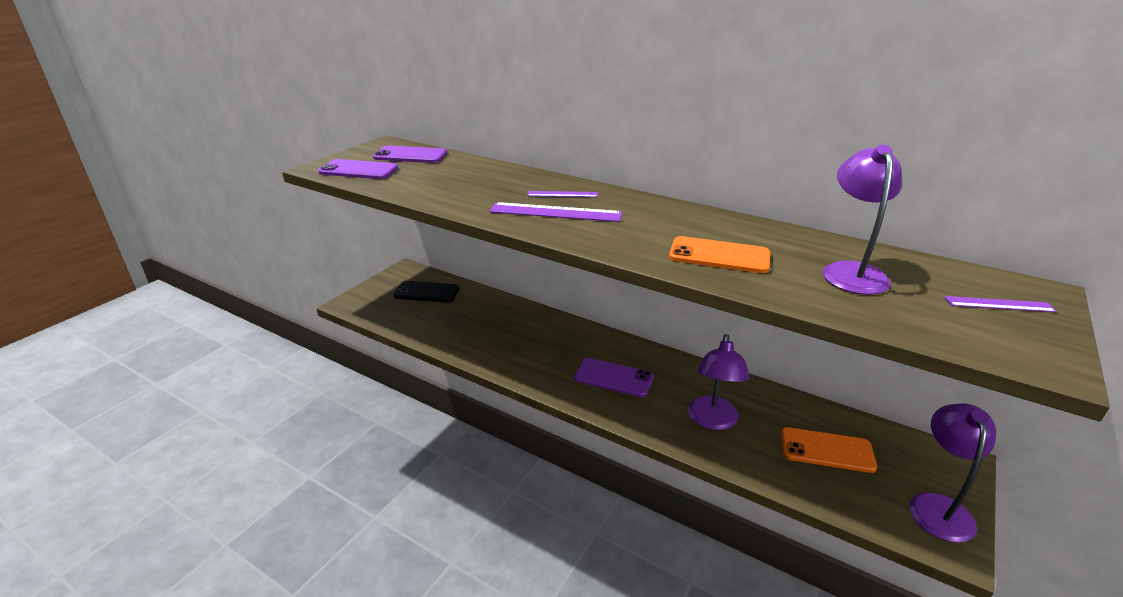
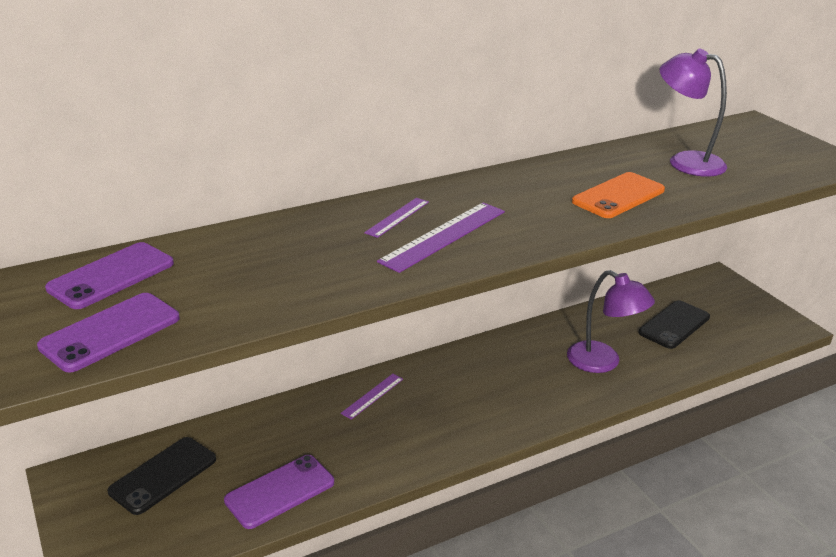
camera: 60 degrees left, 0 degrees up
(613, 378) = (496, 391): purple phone -> purple phone (280, 491)
(827, 450) = (674, 325): orange phone -> black phone
(938, 506) = (755, 311): purple lamp -> none
(999, 304) = (763, 141): purple ruler -> purple ruler (372, 396)

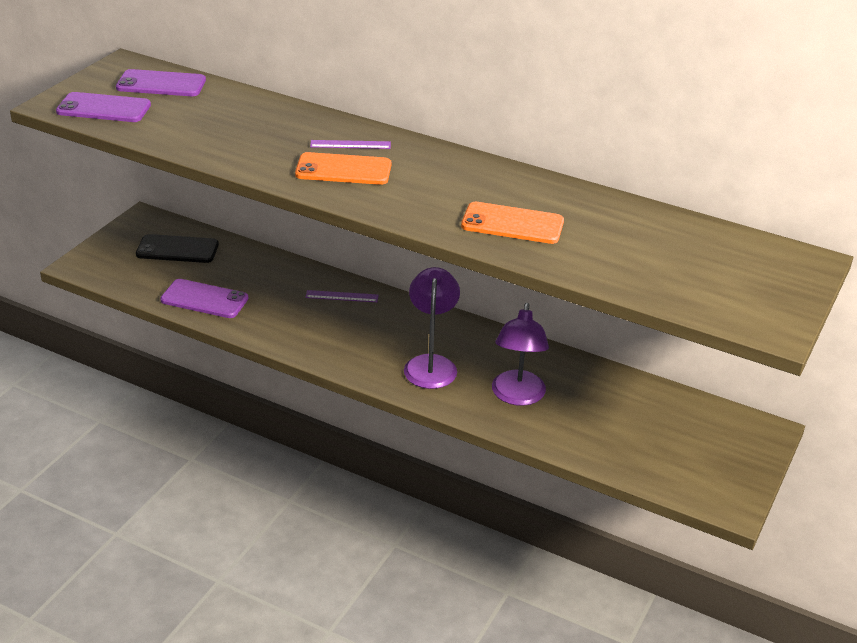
camera: 55 degrees right, 5 degrees up
(443, 236) = (343, 170): purple ruler -> orange phone
(674, 325) = (632, 423): black phone -> none
(685, 161) = (639, 241): purple lamp -> purple lamp (431, 364)

